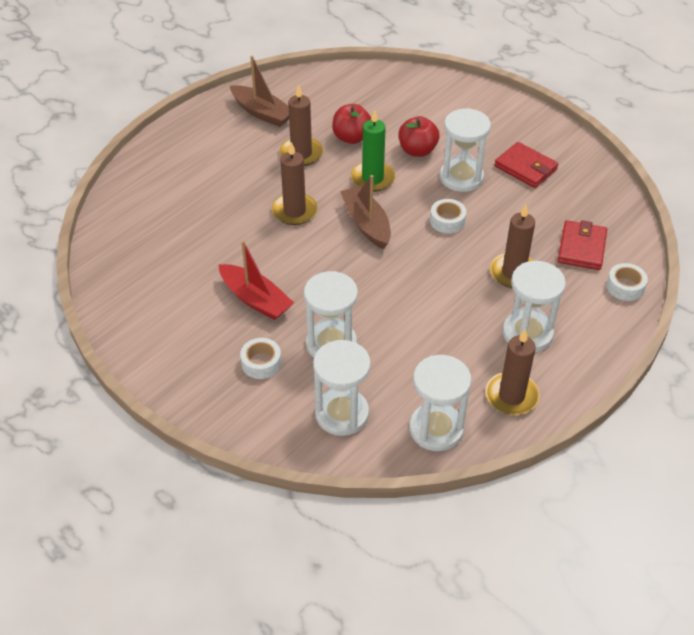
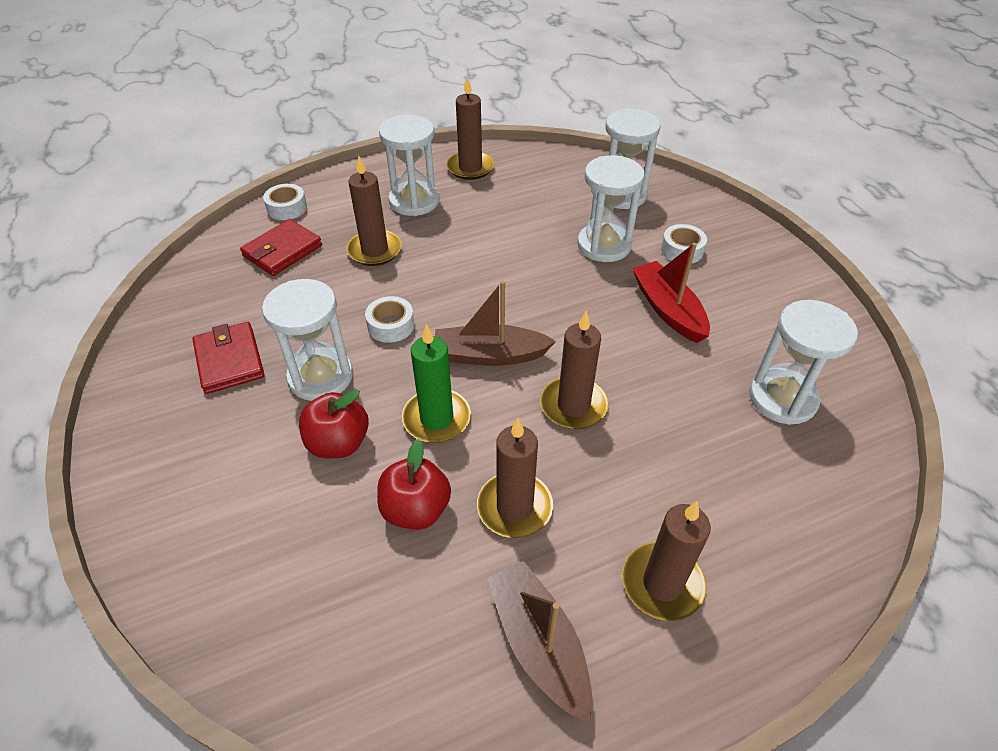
camera: 155 degrees left, 0 degrees up
(212, 148) = (662, 583): none -> brown candle
(366, 224) = (489, 355): brown boat -> brown boat turned 90 degrees clockwise
(436, 429) = (548, 166): white hourglass -> white hourglass (782, 398)

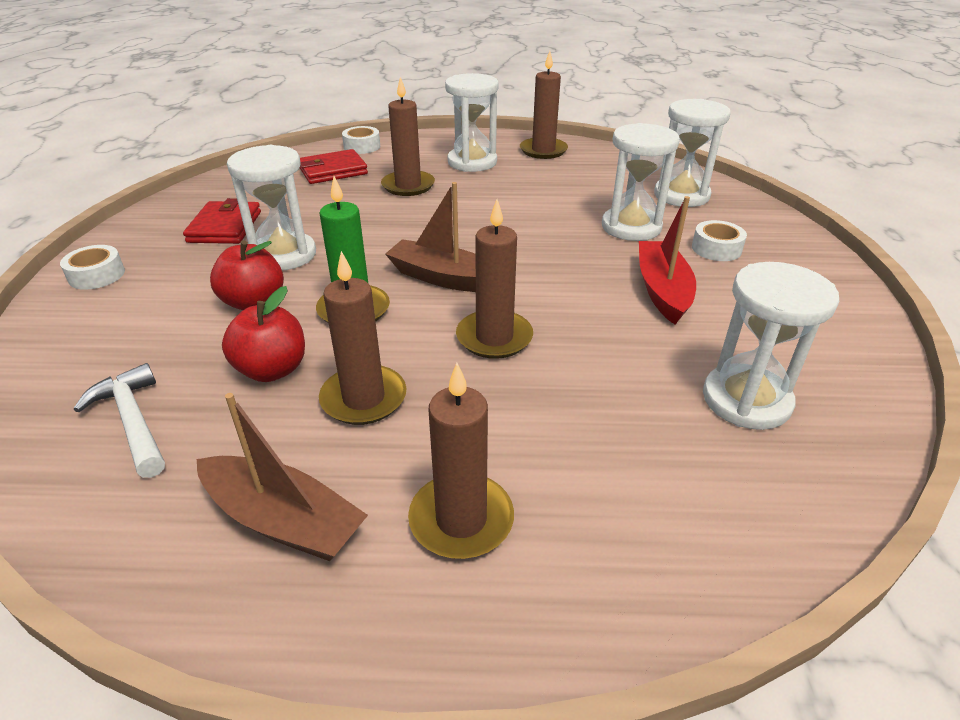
camera: 25 degrees right, 10 degrees down
(337, 612) = (133, 421): none -> white hammer
(391, 325) = (375, 236): white tape -> white tape (97, 275)
(539, 644) = (283, 520): brown boat -> brown boat turned 120 degrees clockwise

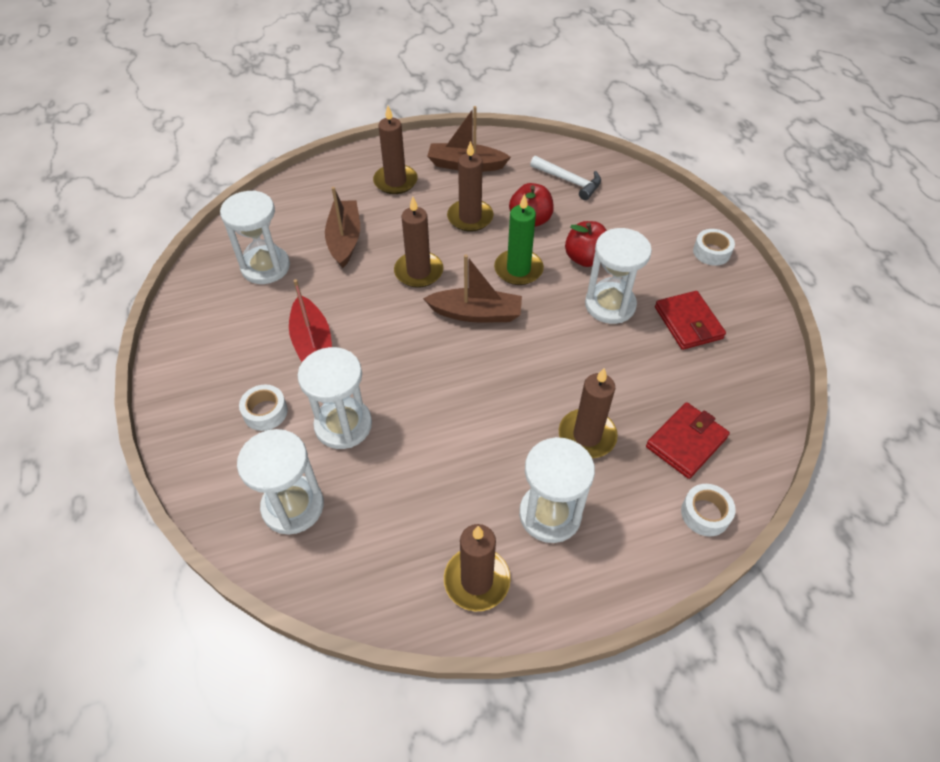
camera: 160 degrees right, 15 degrees up
(601, 414) = (345, 239): none -> brown boat

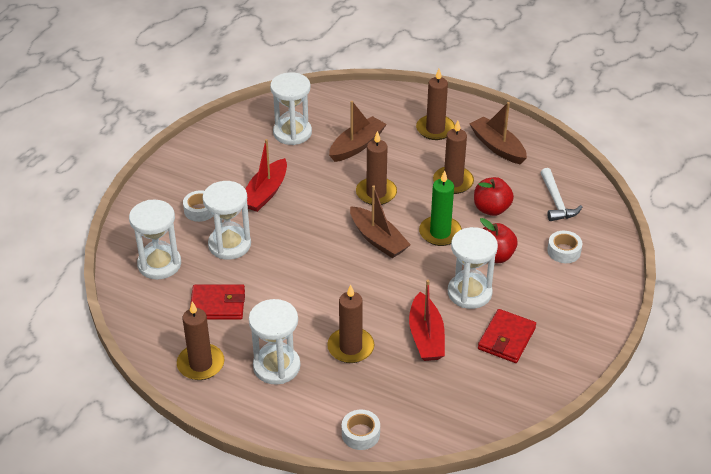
camera: 45 degrees right, 10 degrees down
(630, 372) = (426, 336): none -> red boat
(686, 442) = (404, 395): red wallet -> red wallet (217, 305)
(711, 252) = (592, 312): white tape -> white tape (564, 251)

